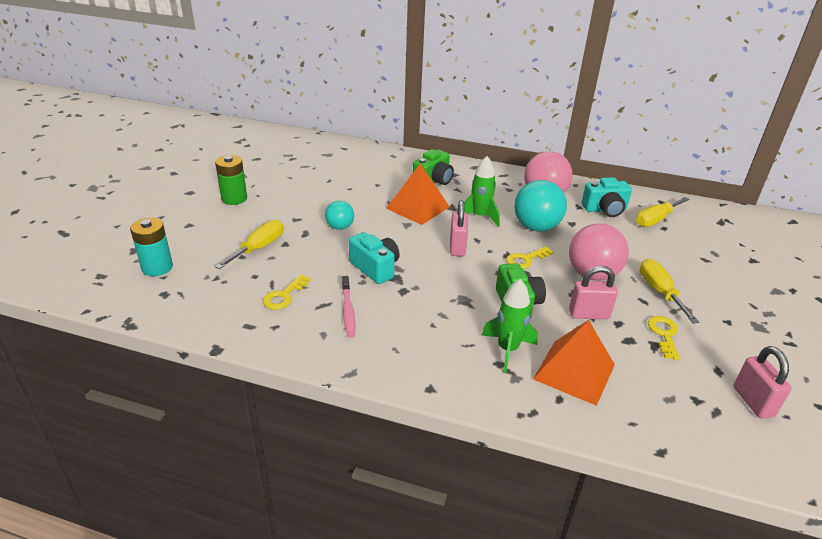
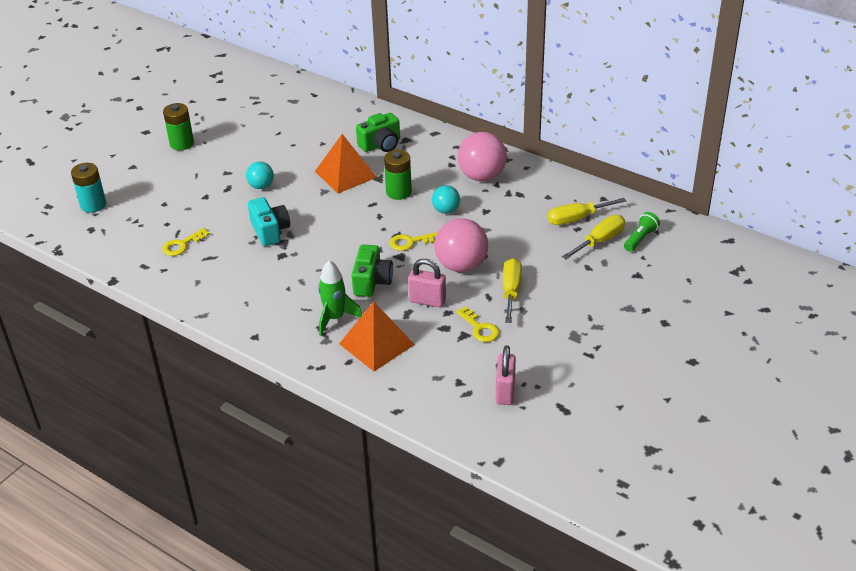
camera: 20 degrees right, 5 degrees up
(259, 248) = (181, 198): yellow screwdriver -> yellow screwdriver (600, 241)
(348, 310) = (226, 265): pink toothbrush -> none
(457, 247) = (355, 221): pink padlock -> none
(479, 217) = (398, 192): green rocket -> green battery
(536, 227) = (446, 210): turquoise ball -> turquoise ball, size x0.56
(605, 210) = (532, 200): turquoise camera -> none
(664, 334) = (480, 328): yellow key -> yellow key turned 120 degrees clockwise
(723, 229) = (640, 238): none -> green flashlight

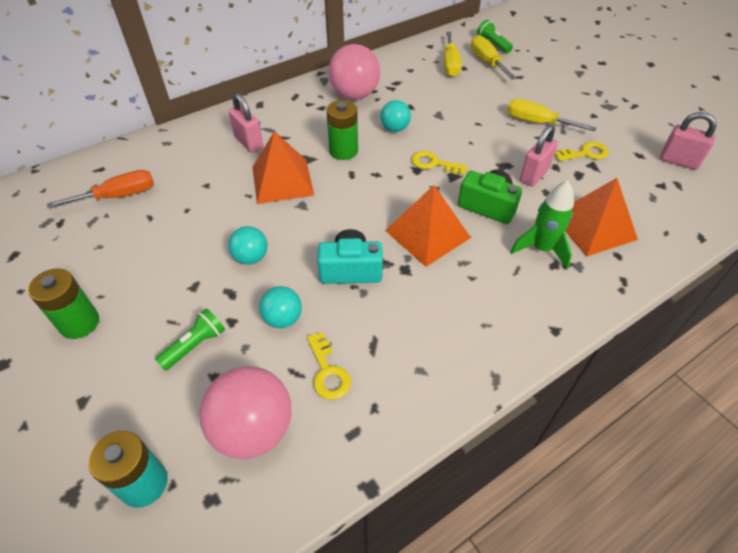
camera: 70 degrees left, 10 degrees up
(182, 189) = (195, 345): none -> green flashlight
(215, 215) = (283, 319): none -> turquoise ball
(291, 113) = (119, 196): none -> orange screwdriver
(323, 257) = (427, 234): none -> orange pyramid
(381, 145) = (249, 143): green camera -> pink padlock
(410, 242) = (433, 163): yellow key -> yellow key turned 105 degrees clockwise
(461, 265) = (487, 141): pink ball -> pink ball (253, 429)

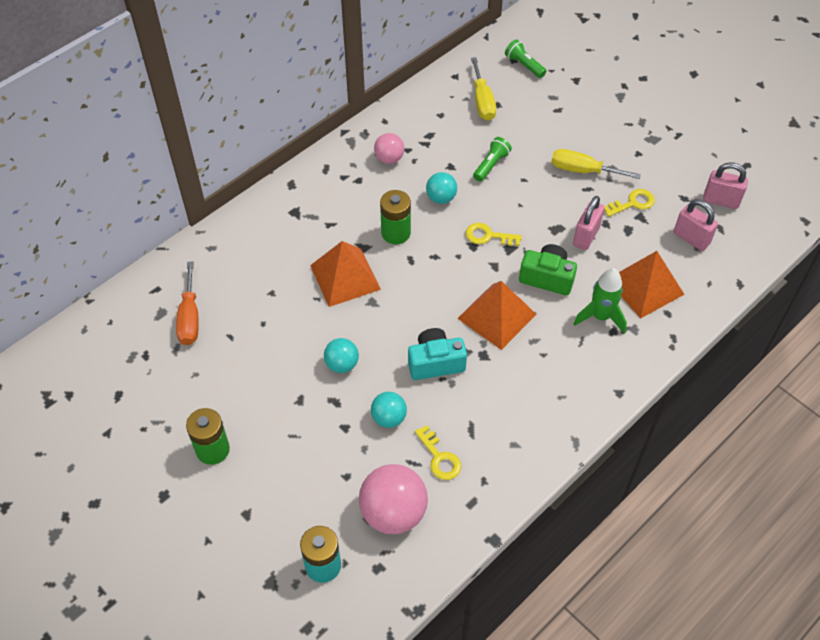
camera: 10 degrees left, 5 degrees up
(119, 196) = (190, 318): orange screwdriver -> orange screwdriver turned 120 degrees clockwise
(195, 345) = (321, 453): green flashlight -> green flashlight (491, 165)
(249, 143) = (297, 236): pink padlock -> pink padlock (691, 238)
(354, 95) = (389, 158): pink ball -> pink ball, size x0.56
(487, 62) = (521, 93): yellow screwdriver -> none

